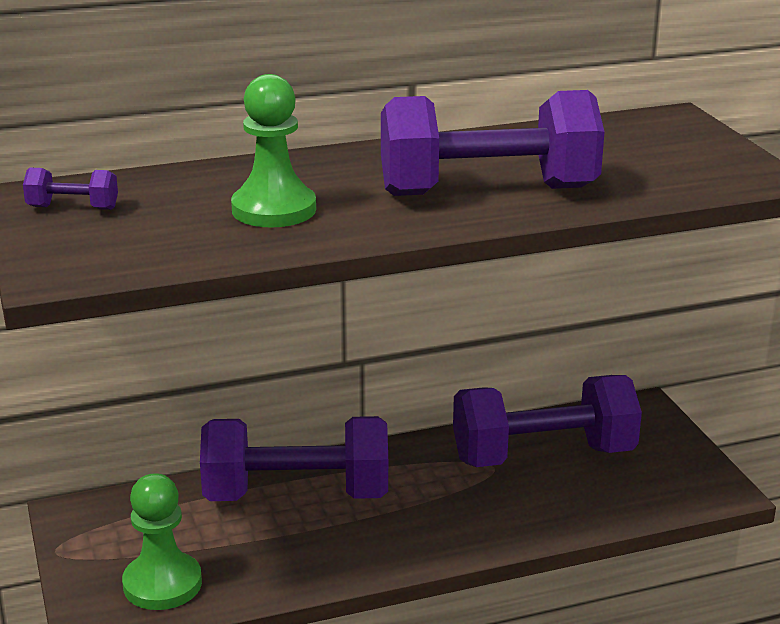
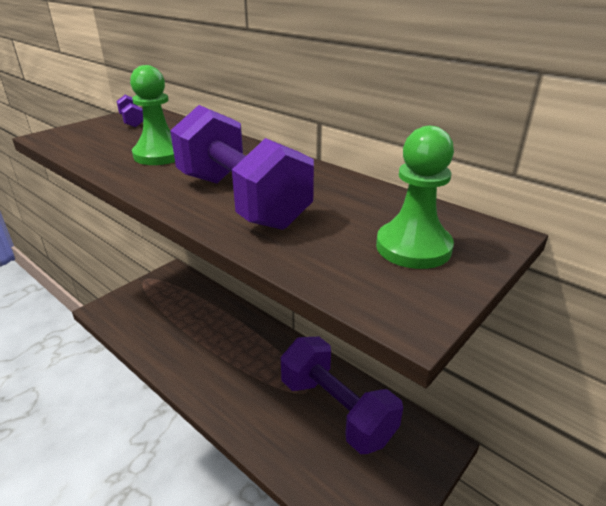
camera: 60 degrees right, 5 degrees up
(162, 584) = (134, 316): green pawn -> green pawn (413, 247)
(297, 495) = (227, 327): purple dumbbell -> none

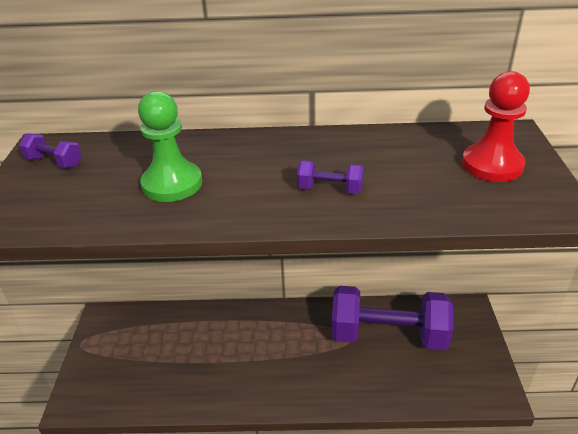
camera: 40 degrees left, 5 degrees up
(241, 200) = (330, 189): purple dumbbell -> purple dumbbell, size x0.40
(413, 247) = (492, 165): green pawn -> red pawn

